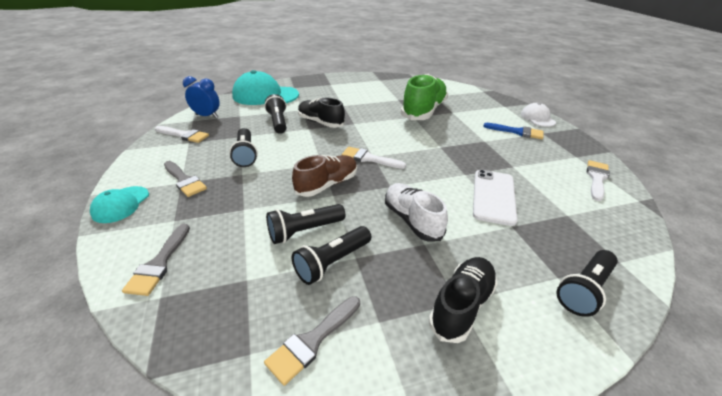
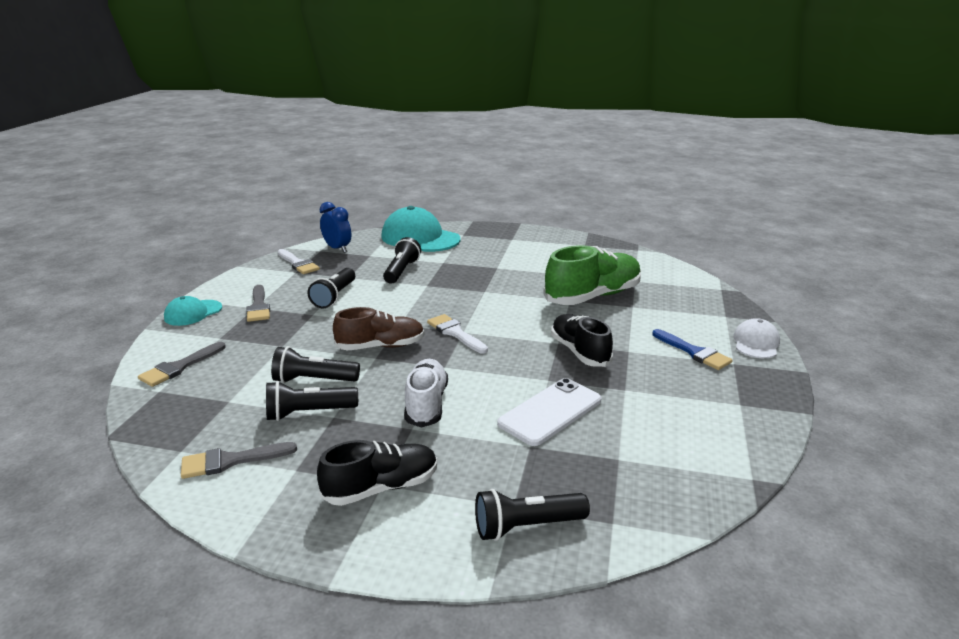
camera: 30 degrees right, 10 degrees down
(320, 122) = (447, 282): black shoe -> black shoe (579, 352)
(596, 178) = (728, 436): white brush -> none

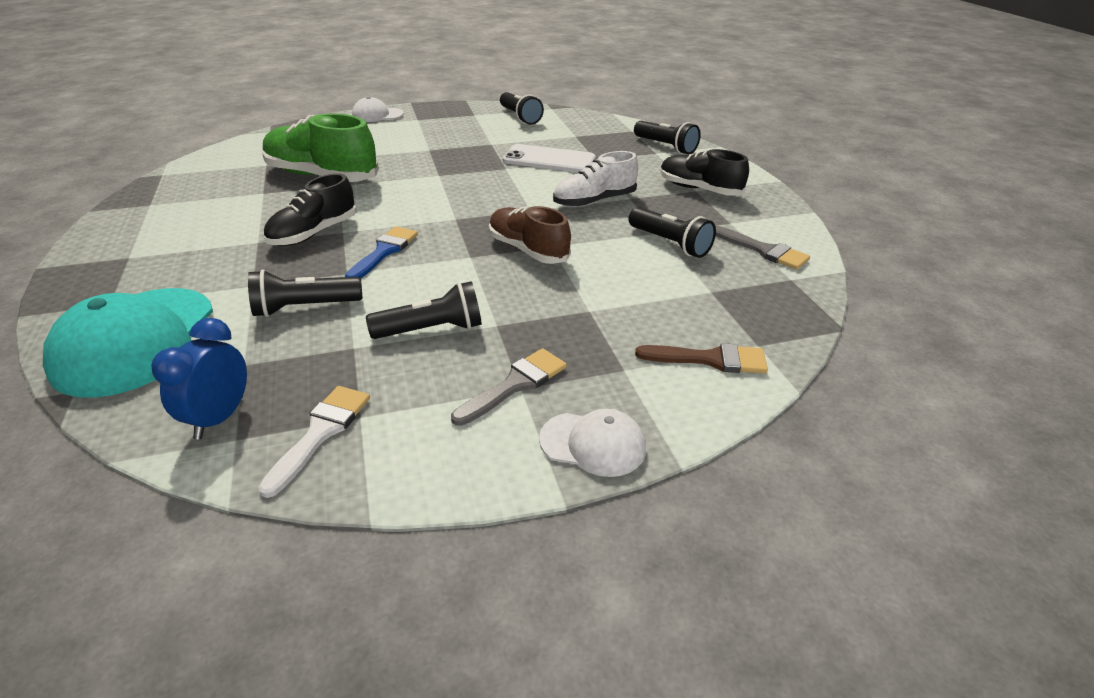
camera: 120 degrees left, 10 degrees up
(179, 367) = (710, 359): grey brush -> brown brush
(193, 313) = (593, 444): turquoise cap -> white cap
(314, 380) = (625, 261): black flashlight -> black flashlight (520, 117)
(455, 333) = (462, 221): white brush -> none
(579, 352) = (448, 164): black shoe -> black shoe (314, 233)
(694, 352) = (411, 130): blue brush -> blue brush (384, 252)

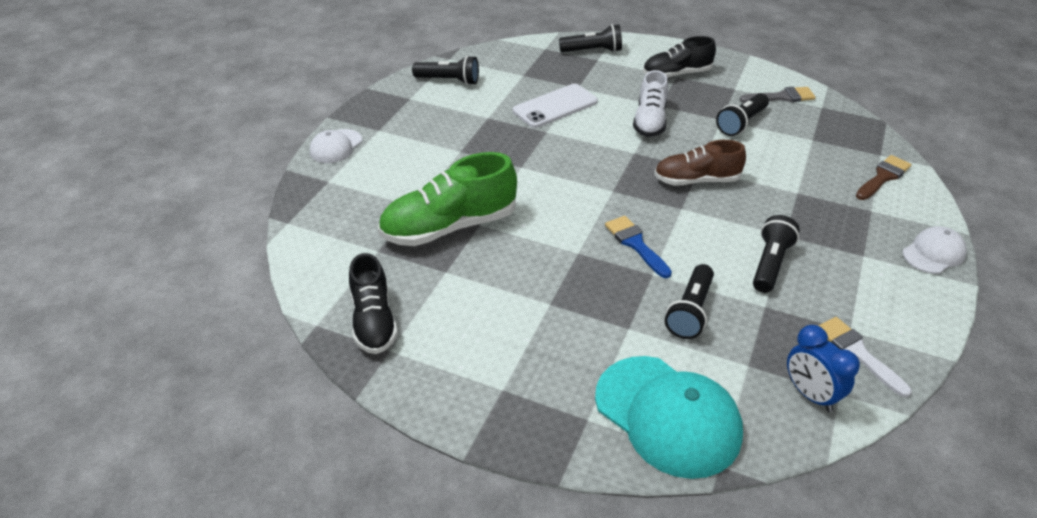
camera: 50 degrees left, 5 degrees up
(314, 233) = (566, 268): black shoe -> black shoe (373, 321)
(515, 385) = (859, 256): grey brush -> none
(670, 243) = (741, 123): black flashlight -> black flashlight turned 135 degrees clockwise

